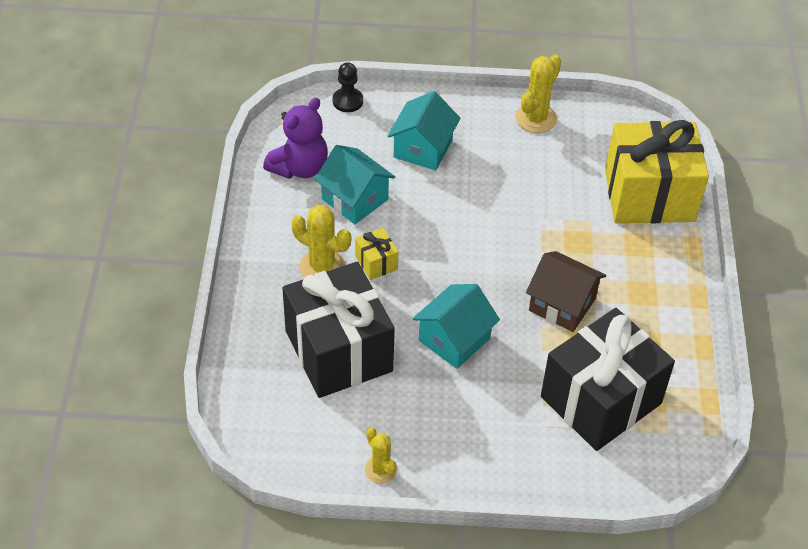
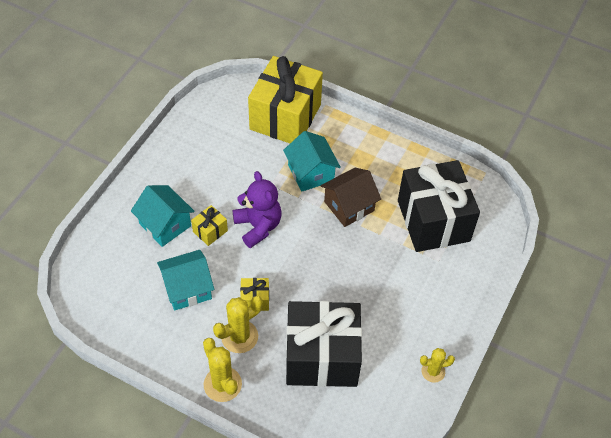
camera: 65 degrees left, 5 degrees up
(299, 168) = (134, 313): purple teddy bear -> purple teddy bear (258, 226)
(347, 101) = (86, 252): black pawn -> none
(440, 189) = (210, 231): none -> yellow gift
(454, 339) = (347, 281): turquoise house -> turquoise house (311, 173)
(536, 118) = (180, 145): yellow cactus -> yellow cactus (222, 384)

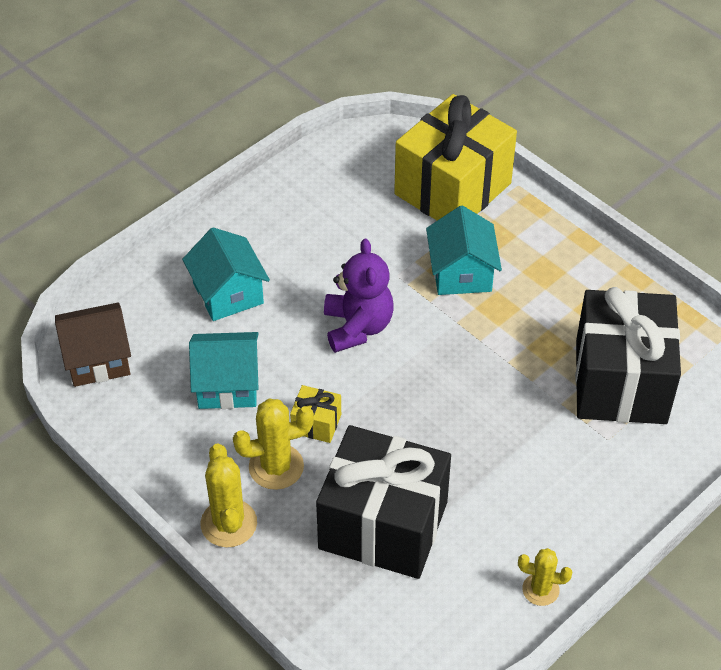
camera: 20 degrees right, 5 degrees down
(210, 231) = (287, 317): yellow gift -> none
(349, 206) = (500, 331): brown house -> brown house (97, 359)

